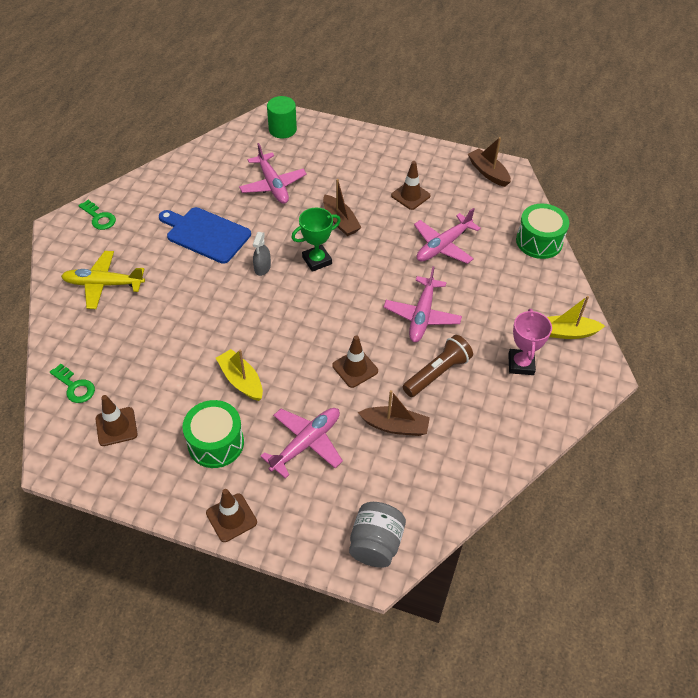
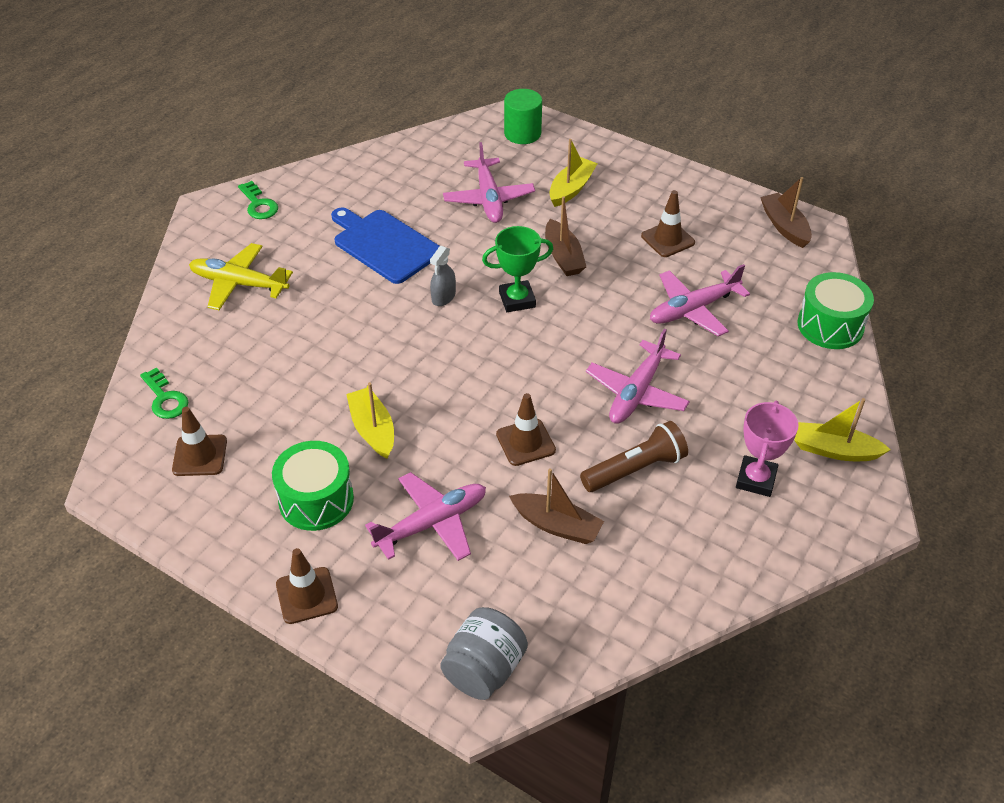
camera: 15 degrees right, 5 degrees down
(331, 167) = (571, 188): none -> yellow boat

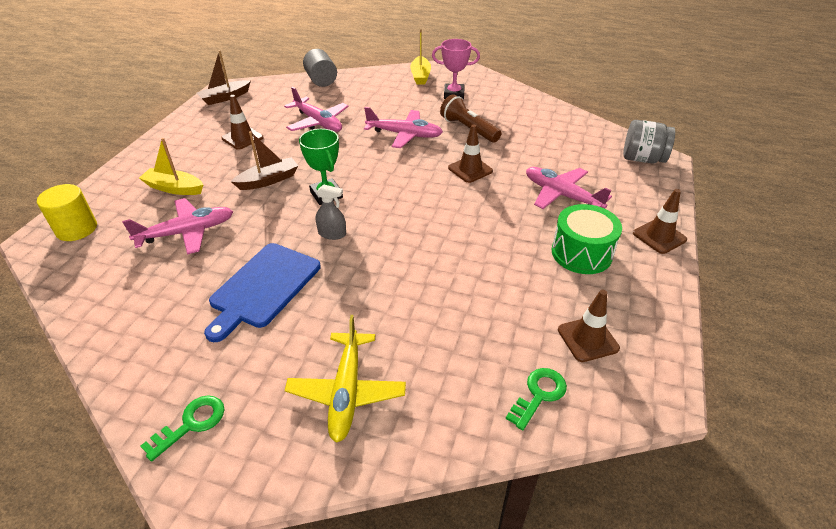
camera: 105 degrees left, 5 degrees down
(372, 429) = (498, 240): yellow boat -> none
(522, 133) = (76, 229): green cylinder -> yellow cylinder
(557, 525) = (528, 149): brown boat -> none
(830, 325) = (321, 80): green drum -> grey cylinder

